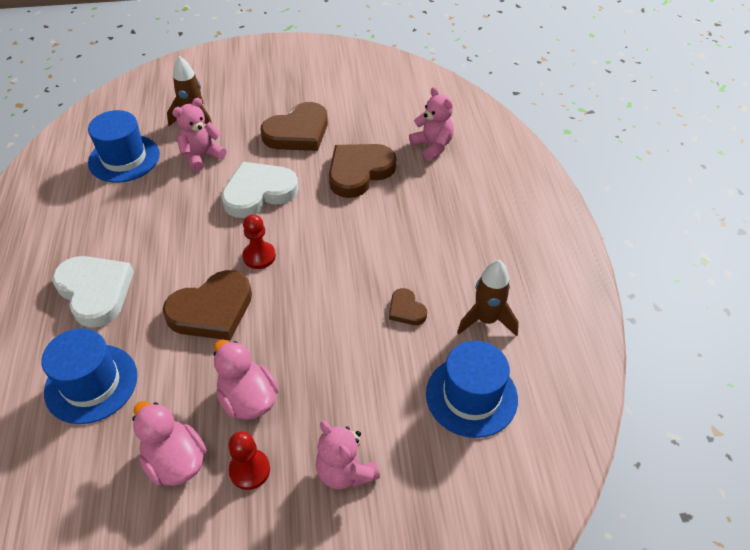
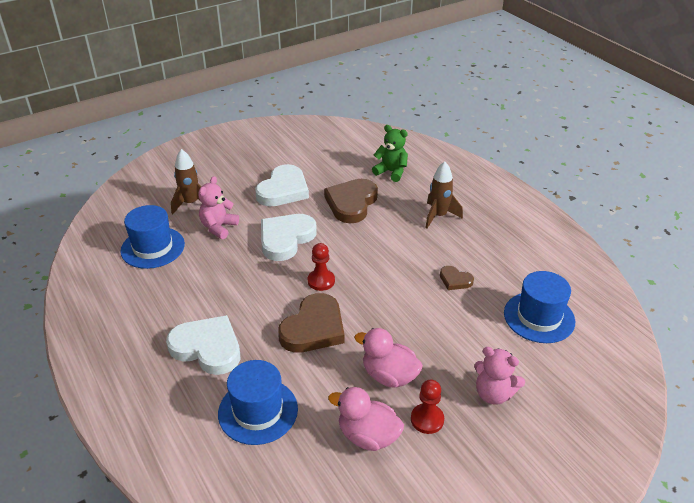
camera: 25 degrees left, 10 degrees down
(298, 132) = (283, 190): brown heart -> white heart
(432, 146) = (391, 172): pink teddy bear -> green teddy bear
(486, 320) = (513, 268): brown rocket -> brown rocket (438, 216)

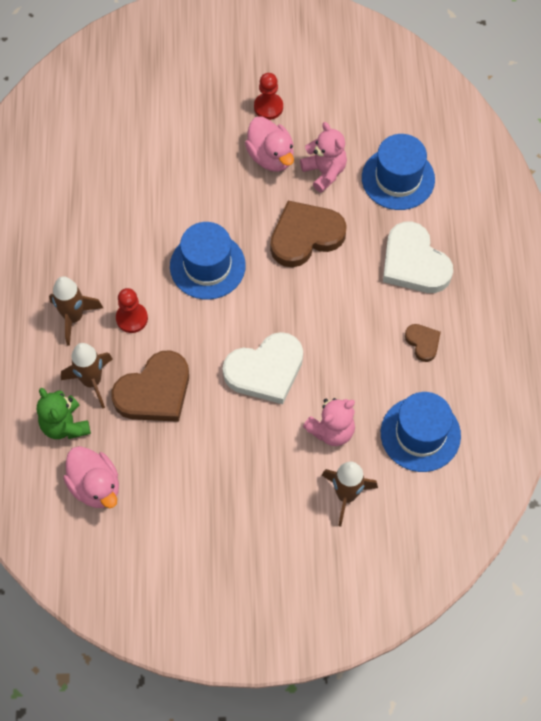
camera: 150 degrees left, 25 degrees up
(283, 190) = (220, 461): white heart -> none
(321, 281) = (264, 289): red pawn -> red pawn (132, 318)
(368, 436) = (323, 117): pink duck -> pink duck (95, 486)
(395, 193) = (92, 381): none -> brown rocket
(455, 280) = (132, 223): brown heart -> brown heart (423, 343)
(493, 394) = (199, 101): pink teddy bear -> pink teddy bear (324, 172)
(539, 317) = (95, 146): blue hat -> blue hat (207, 266)

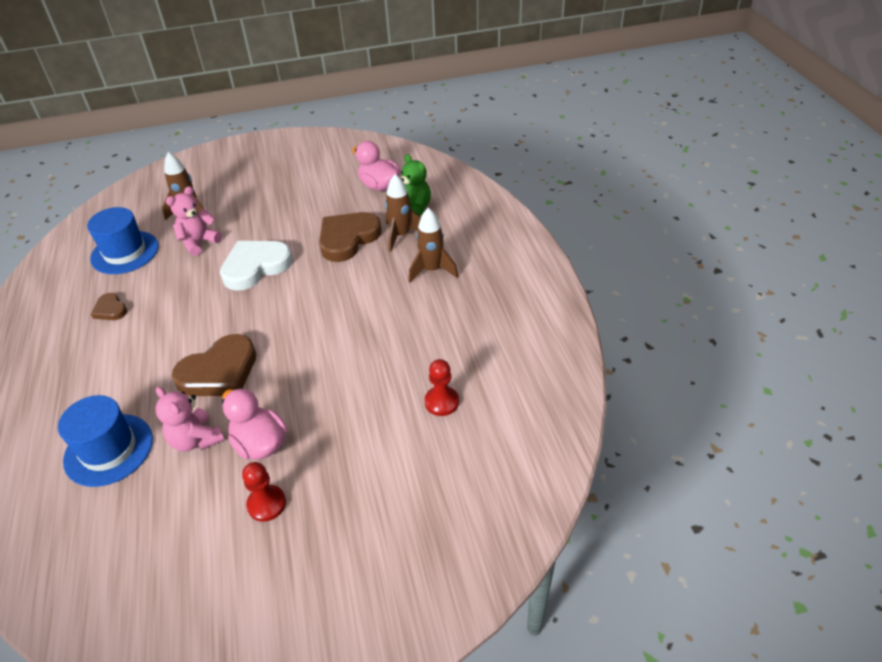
camera: 170 degrees right, 20 degrees down
(132, 318) = (380, 279): red pawn -> red pawn (441, 402)
(207, 266) = (318, 329): blue hat -> none
(414, 263) = (106, 370): white heart -> none

